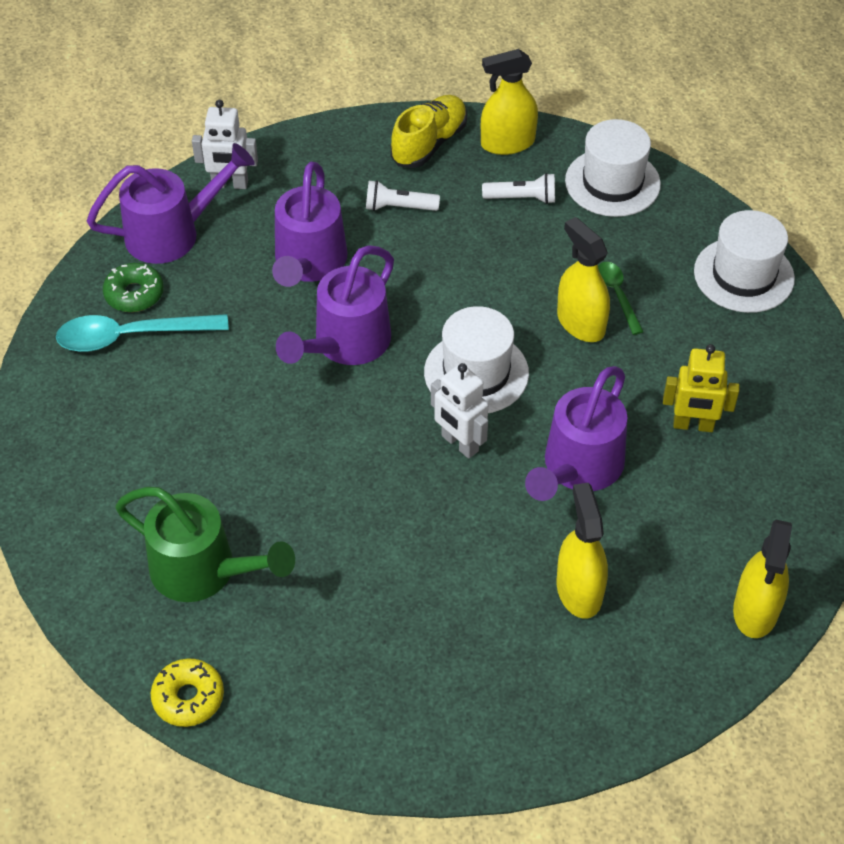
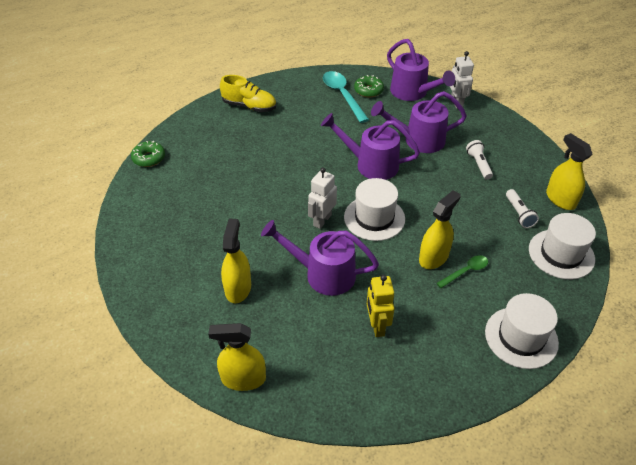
camera: 75 degrees right, 5 degrees down
(188, 698) = (149, 158): yellow donut -> green donut
(204, 572) = (216, 148): green watering can -> none
(429, 144) = (536, 167): yellow shoe -> yellow shoe (249, 106)
(579, 590) = (238, 288): yellow spray bottle -> yellow spray bottle turned 60 degrees counterclockwise

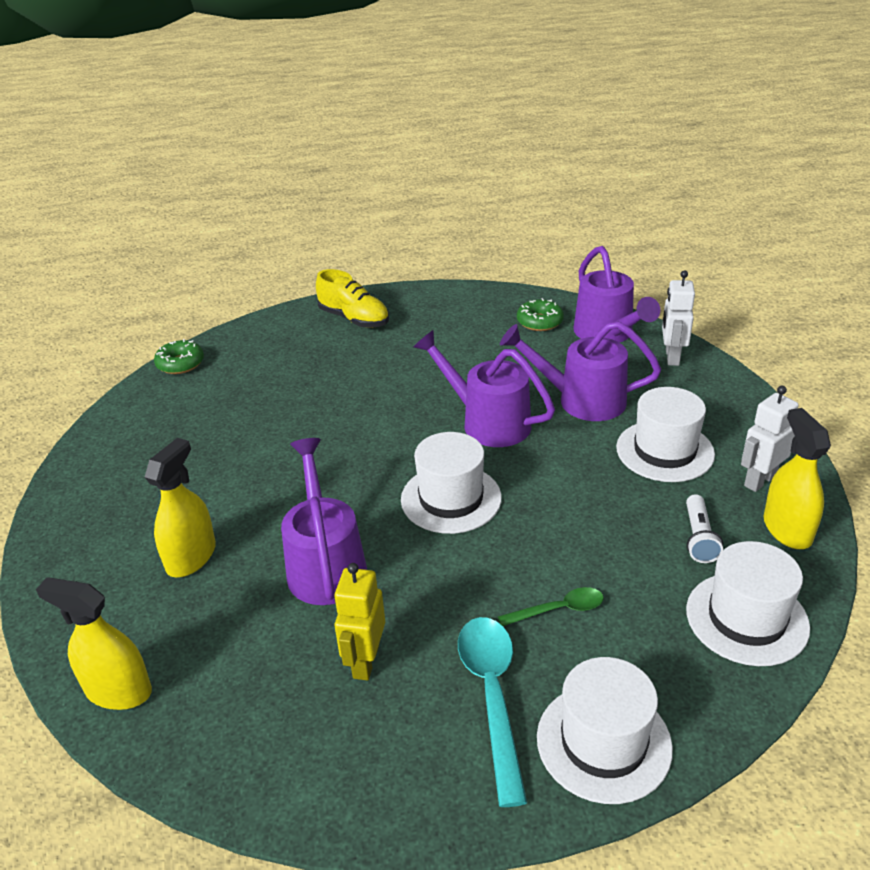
camera: 20 degrees right, 10 degrees down
(322, 220) = (369, 487): white robot -> white robot (759, 480)
(322, 274) = (325, 563): purple watering can -> purple watering can turned 45 degrees clockwise
(342, 95) = (496, 323): turquoise spoon -> turquoise spoon (492, 695)
(433, 257) = (515, 576): yellow spray bottle -> none
(479, 164) = (665, 451): white flashlight -> white hat

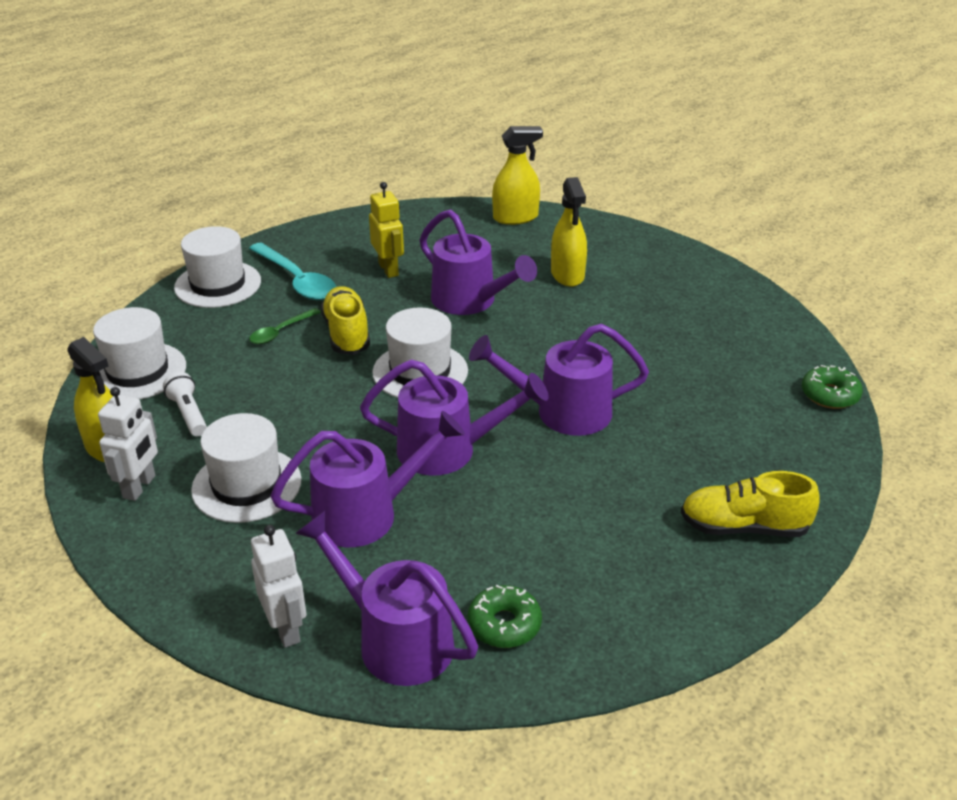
camera: 145 degrees right, 0 degrees up
(374, 419) = (561, 412): none -> purple watering can
(488, 574) = (347, 334): none -> yellow shoe

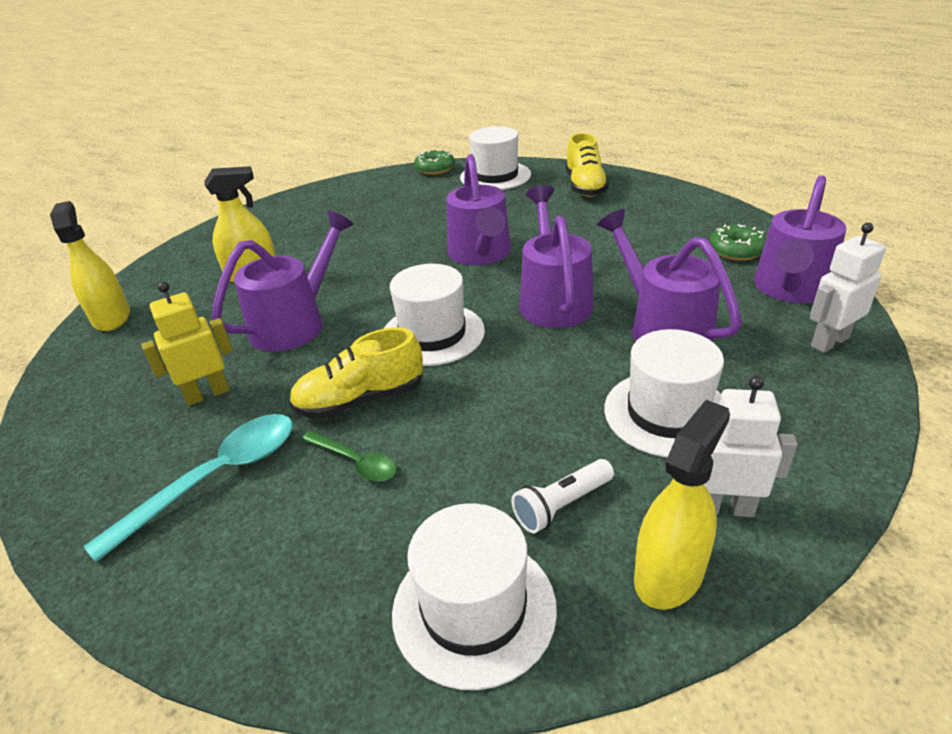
camera: 95 degrees left, 0 degrees up
(218, 284) = (204, 579): white hat -> white hat (495, 176)

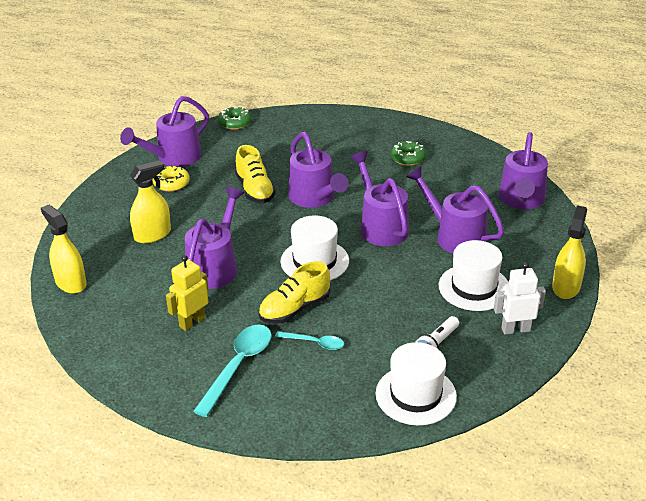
camera: 20 degrees left, 0 degrees up
(319, 222) = (171, 184): none -> yellow donut
(341, 196) = (173, 158): none -> purple watering can
(355, 462) = (315, 343): green spoon -> turquoise spoon
(495, 176) = (288, 126): white hat -> none
(585, 186) = (362, 130): yellow shoe -> yellow shoe (255, 190)
(669, 573) = (499, 363): yellow spray bottle -> yellow spray bottle (566, 287)
(736, 250) = (482, 175): green donut -> green donut (408, 158)
(829, 342) = (549, 232): white robot -> none

